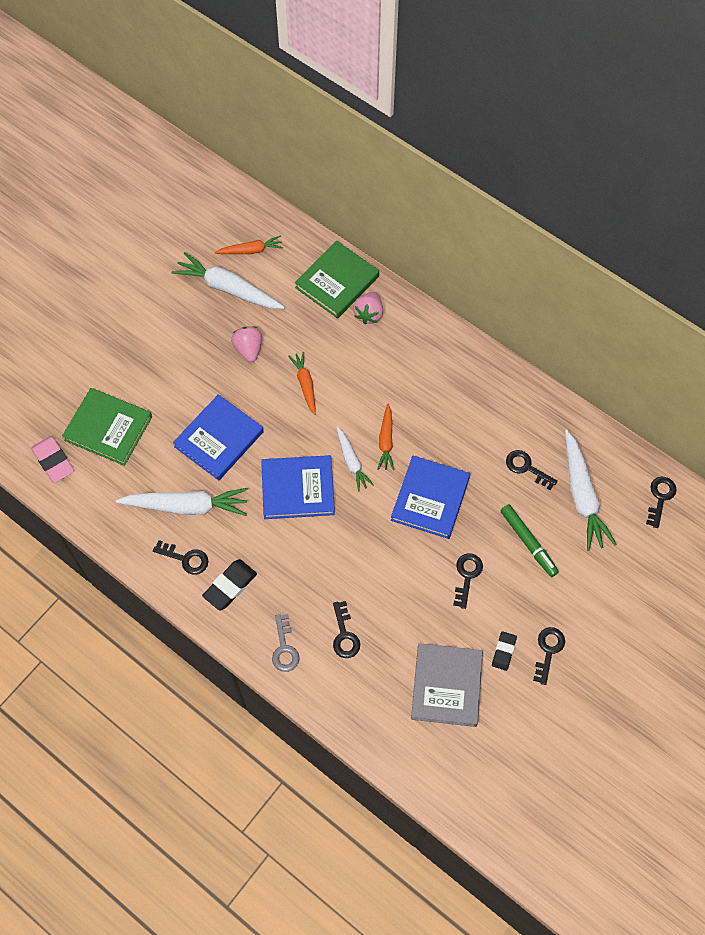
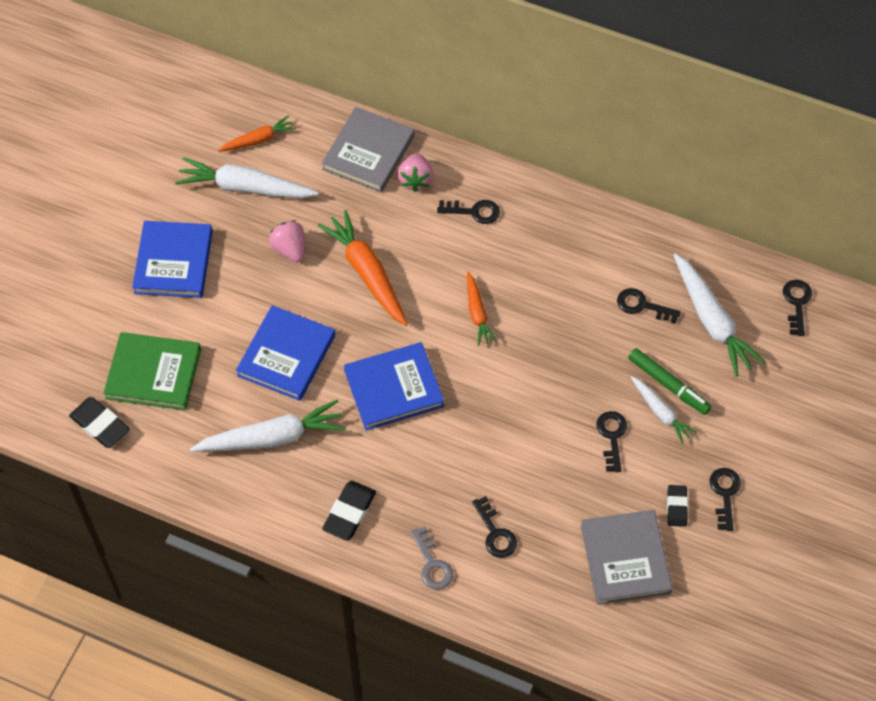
camera: 15 degrees left, 5 degrees down
(53, 461) = (100, 425): pink eraser -> black eraser
(185, 558) = (289, 495): black key -> black key (474, 211)
(305, 384) = (367, 273): orange carrot -> orange carrot, size x1.75
(337, 282) = (368, 152): green book -> grey book
(351, 461) = (445, 345): white carrot -> white carrot (660, 412)
(430, 499) = (546, 364): blue book -> blue book (173, 262)

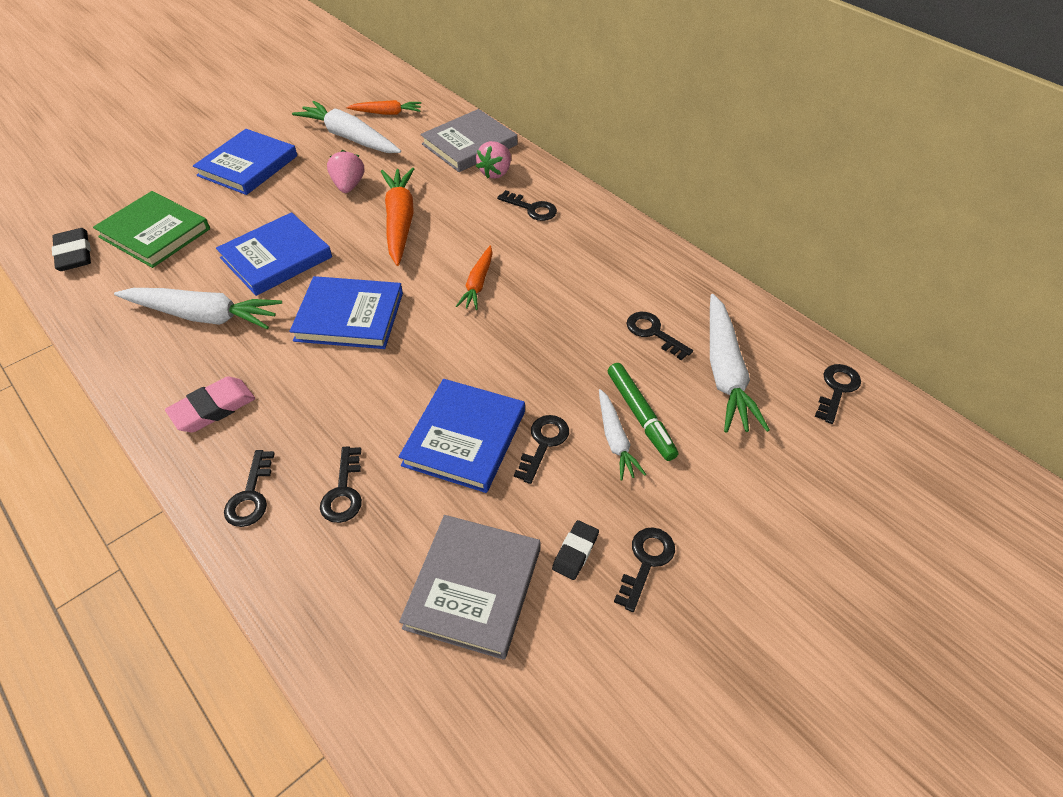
camera: 25 degrees right, 10 degrees down
(349, 512) = (213, 408): black eraser -> pink eraser
(432, 564) = (251, 495): grey key -> black key
(553, 456) = (464, 438): none -> blue book

